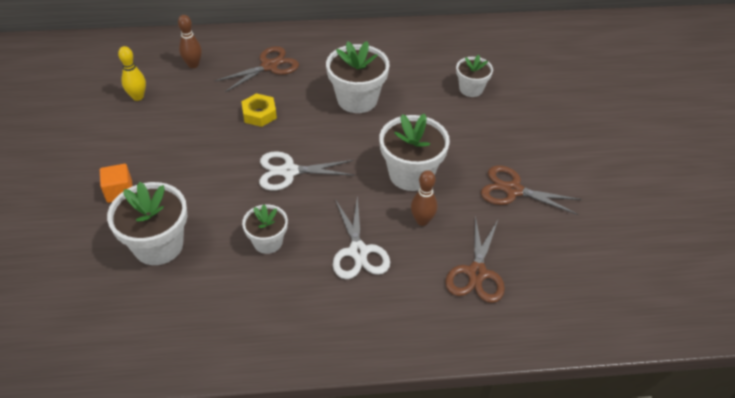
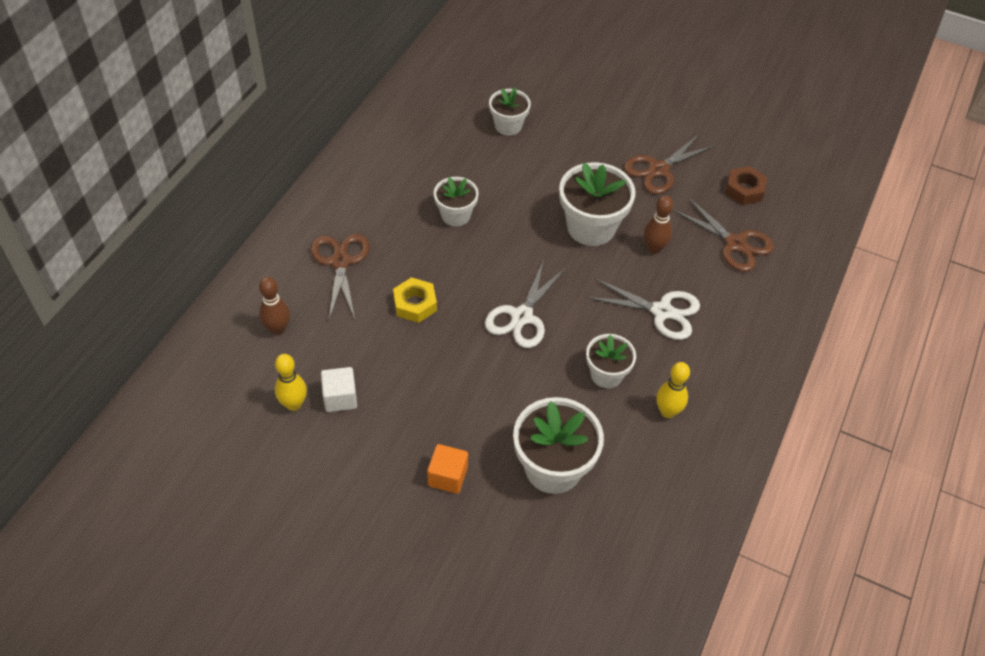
camera: 60 degrees left, 5 degrees up
(155, 114) = (340, 398): none -> white cube
(255, 295) = (667, 411): none -> yellow bowling pin
(357, 99) = (456, 215): white flower pot -> white flower pot, size x0.60
(547, 256) = (744, 190): none -> brown nut

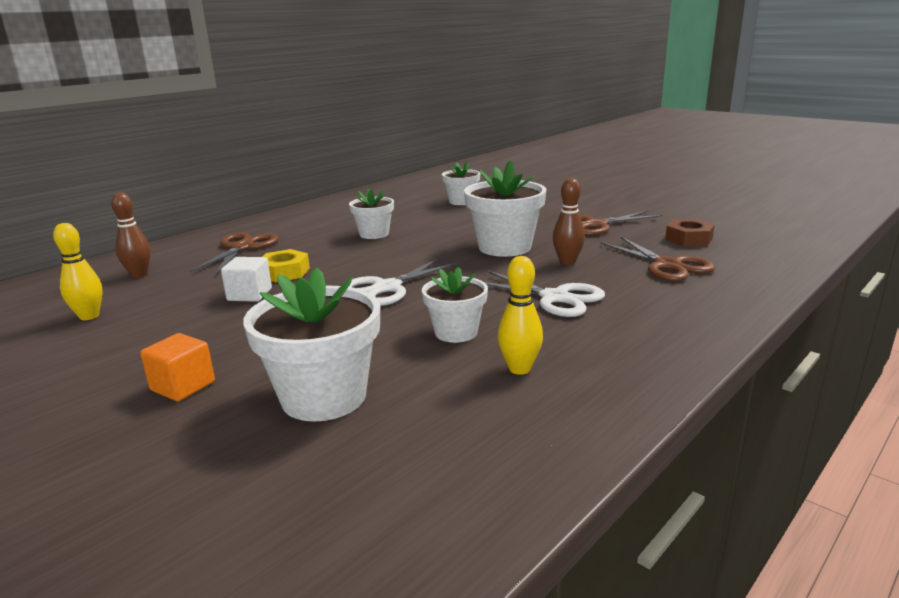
camera: 20 degrees right, 30 degrees down
(340, 398) = (140, 317): white cube -> white cube (249, 295)

